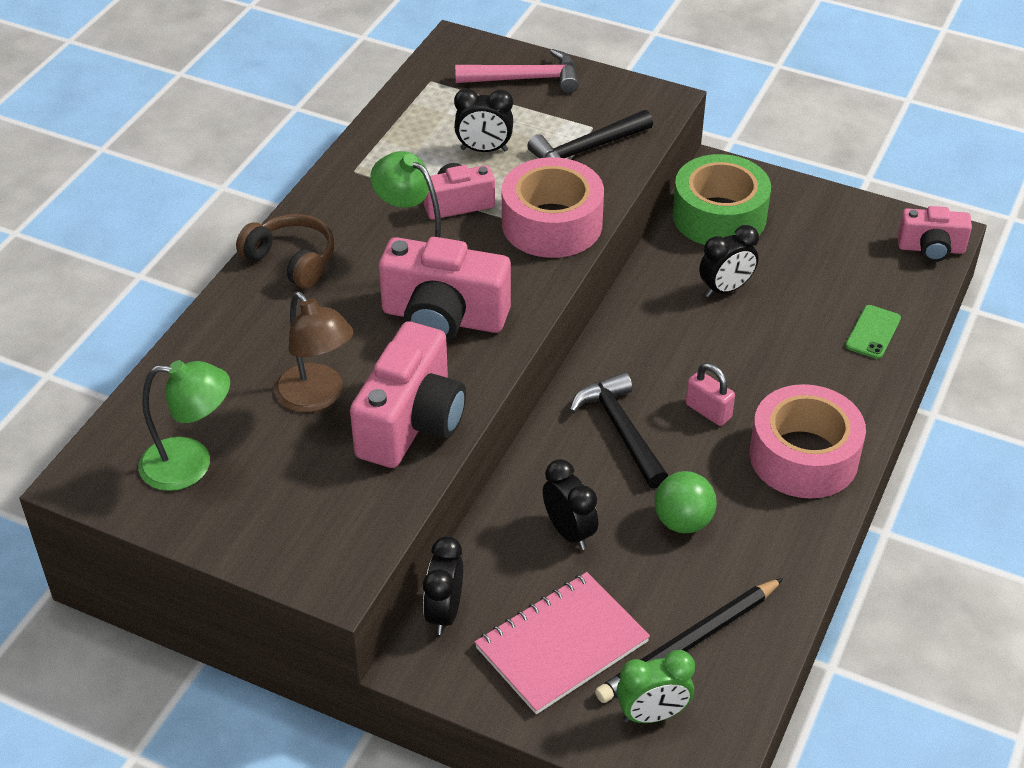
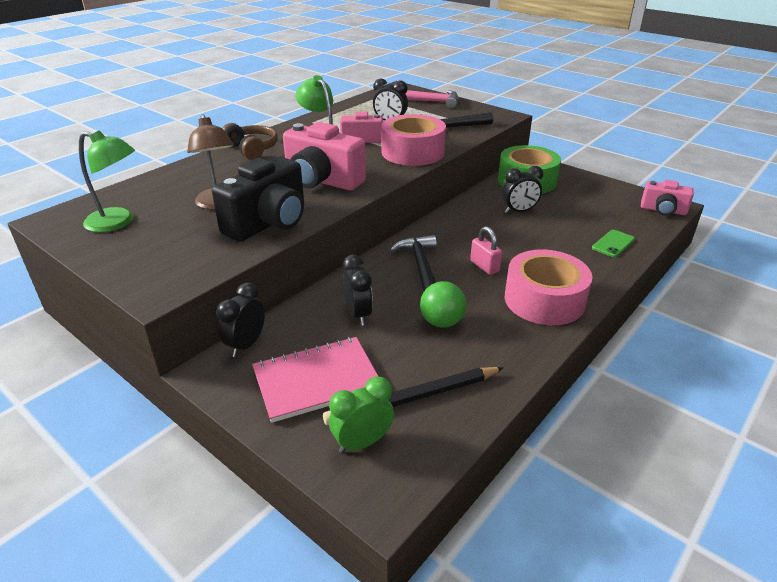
camera: 15 degrees right, 10 degrees down
(411, 422) = (268, 223): pink camera -> black camera
(652, 714) = (362, 442): green clock -> green clock turned 150 degrees clockwise

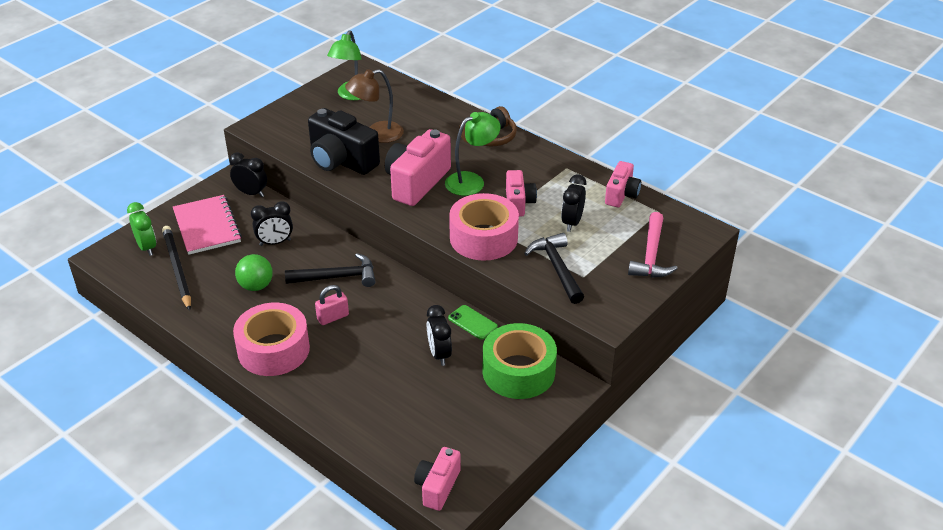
camera: 90 degrees right, 5 degrees up
(354, 107) = (621, 195): none -> pink camera
(613, 244) = (363, 419): green phone -> green phone (472, 322)

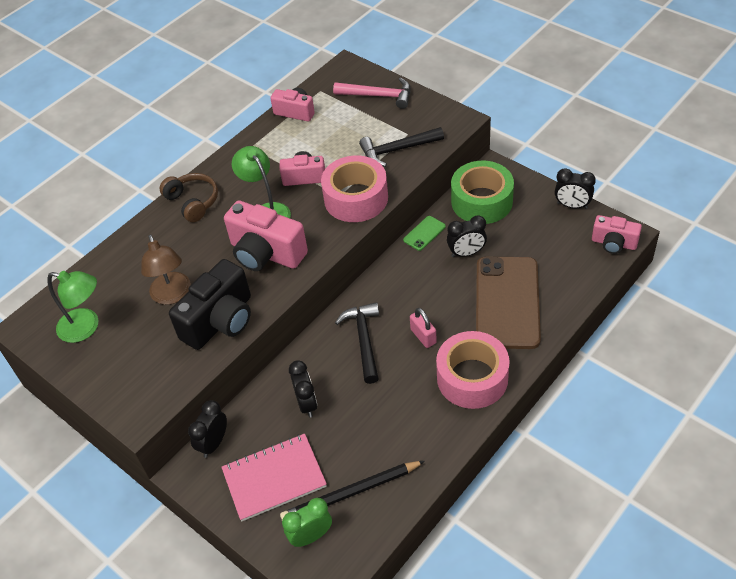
camera: 85 degrees left, 10 degrees up
(256, 286) = (378, 409): green ball -> none
(364, 382) = (507, 302): none -> brown phone
(572, 222) = (334, 142): black clock -> black clock (572, 205)

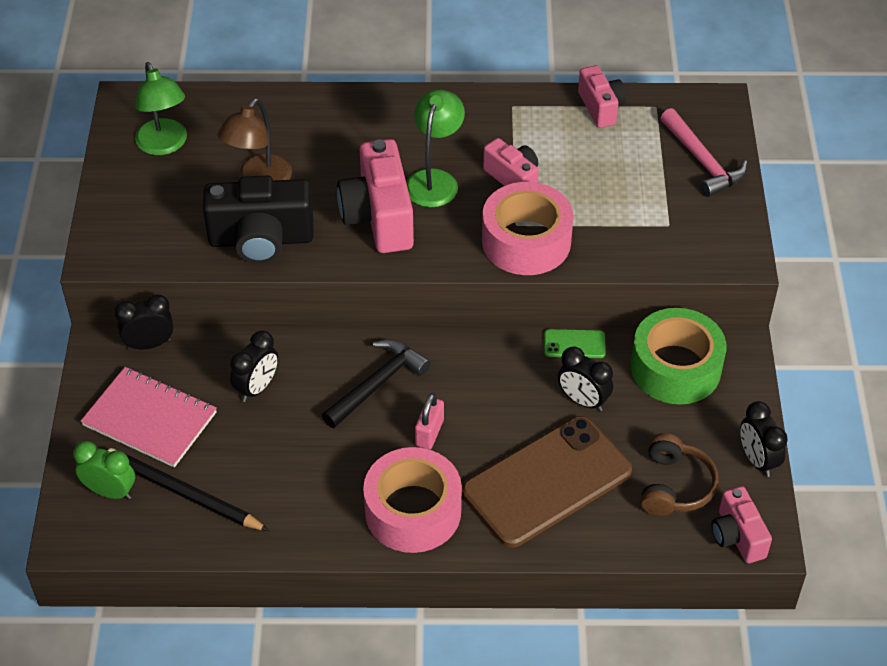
camera: 45 degrees right, 0 degrees up
(193, 202) = (390, 113): brown headphones -> brown headphones (675, 486)
(397, 150) = (635, 231): black hammer -> none

